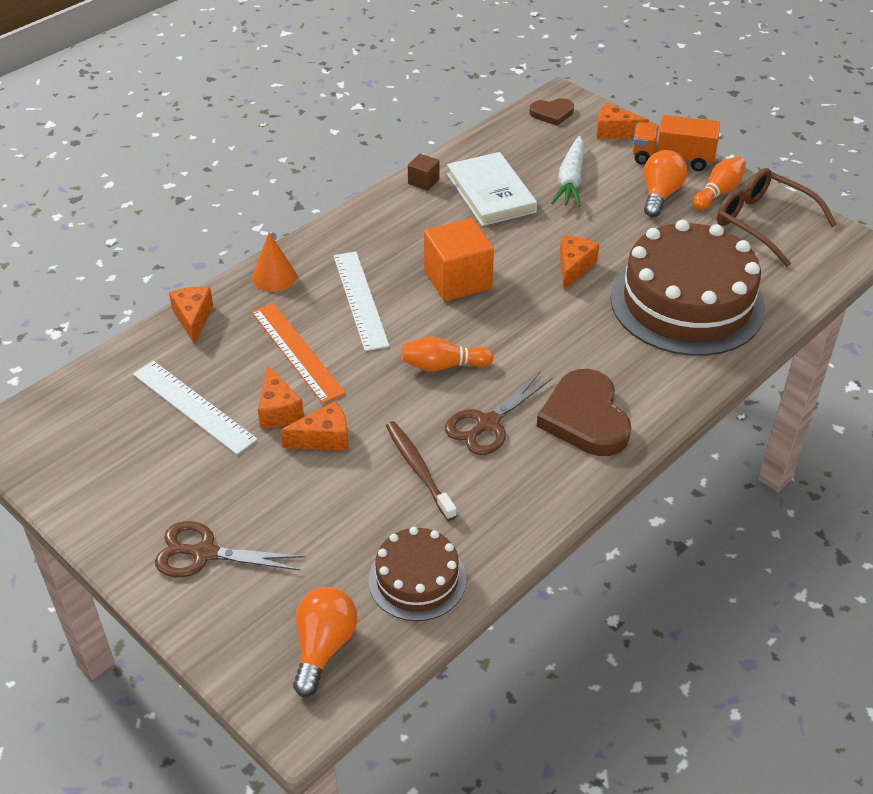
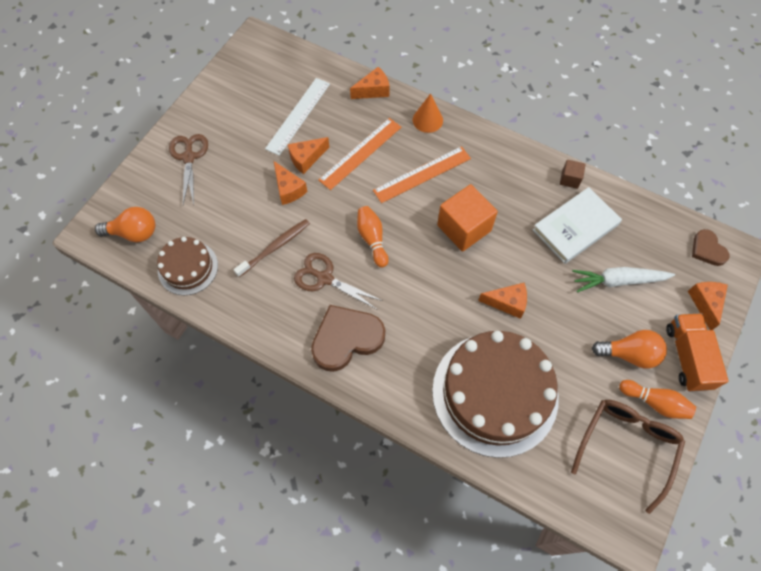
camera: 75 degrees right, 20 degrees up
(360, 300) = (422, 174): white ruler -> orange ruler

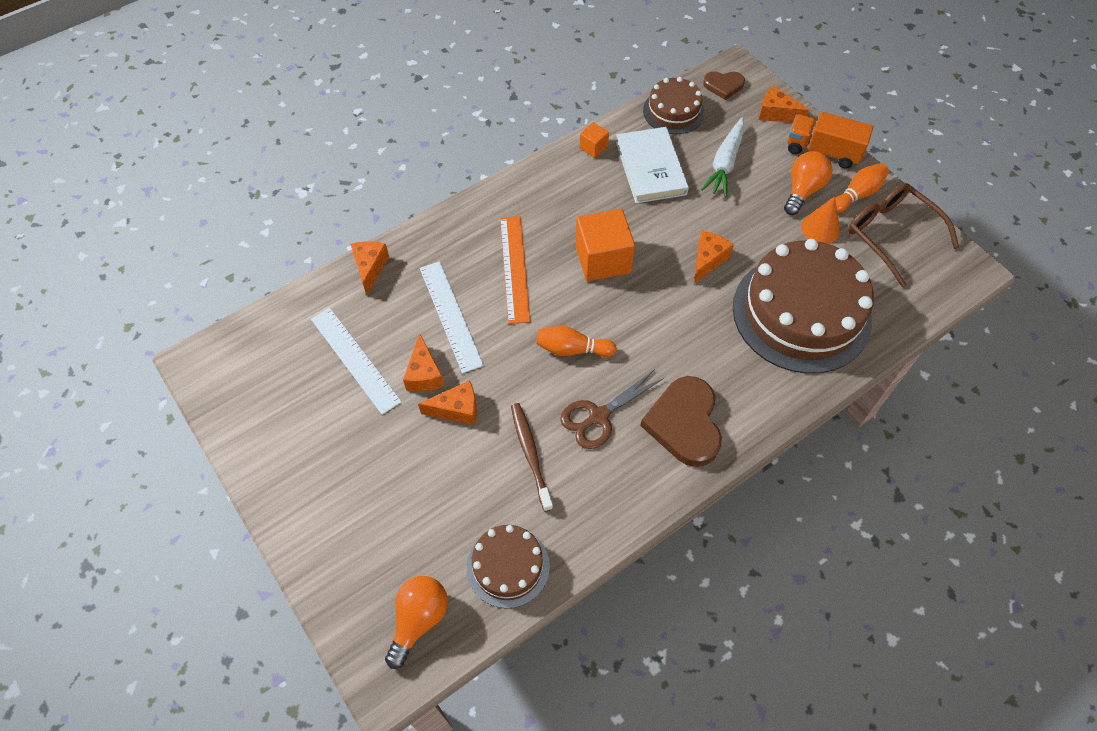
camera: 65 degrees left, 5 degrees down
(189, 157) = (338, 509): brown scissors -> none
(360, 153) = (450, 315): orange ruler -> white ruler
(427, 120) = (445, 233): orange cone -> orange cone (820, 228)
(570, 179) = (593, 147): brown cube -> orange cube
(649, 221) = (673, 111): none -> brown cake

